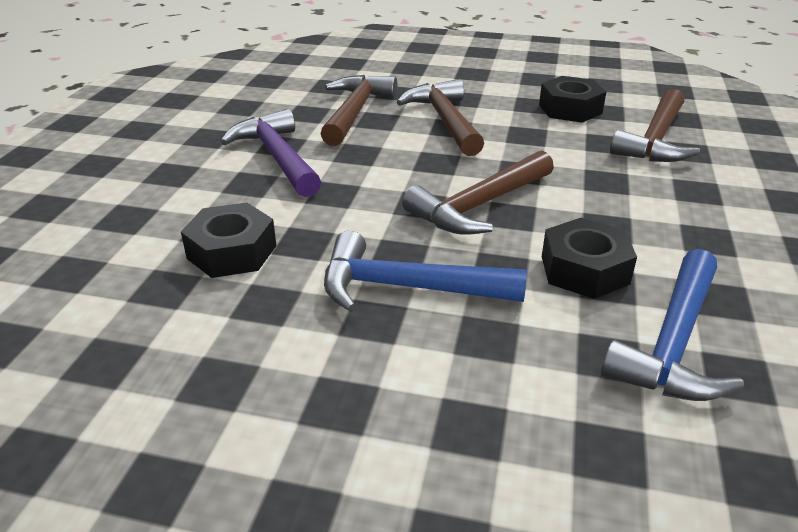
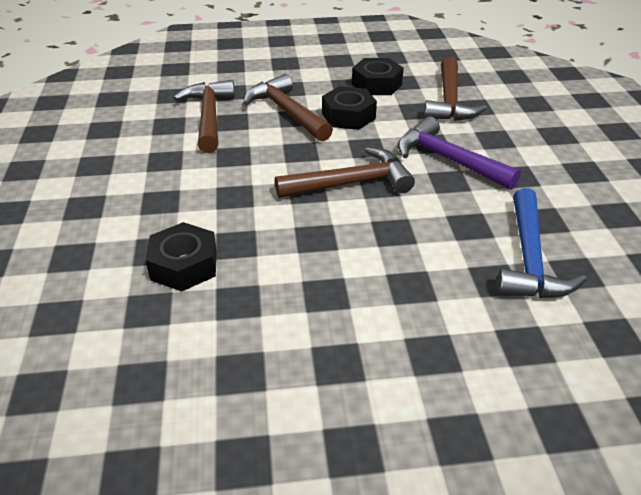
camera: 20 degrees left, 5 degrees up
(277, 157) = (168, 172): purple hammer -> purple hammer (447, 159)
(406, 287) = (335, 262): blue hammer -> none
(478, 206) = (352, 183): brown hammer -> brown hammer turned 135 degrees counterclockwise
(584, 270) = (450, 219): black nut -> black nut (348, 116)

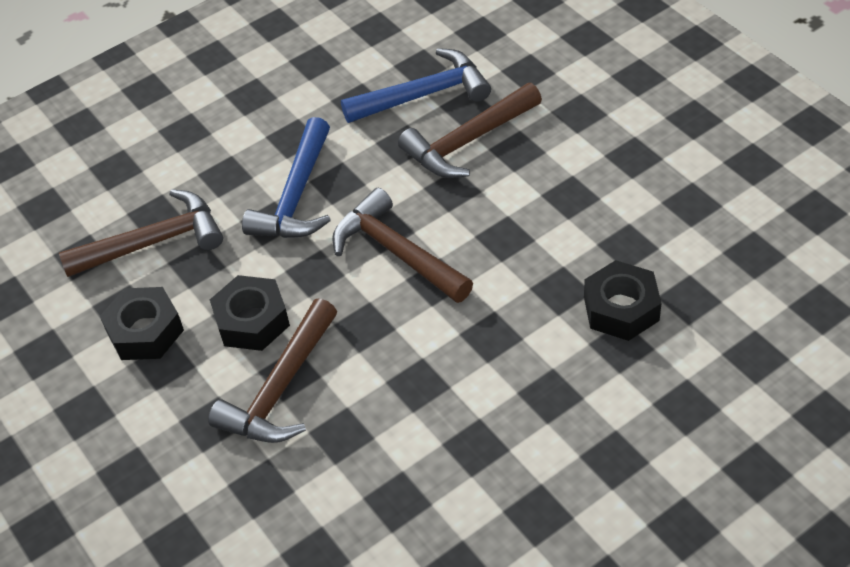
camera: 115 degrees left, 10 degrees up
(209, 116) = (346, 468): brown hammer -> brown hammer (467, 142)
(447, 159) = (296, 197): purple hammer -> blue hammer

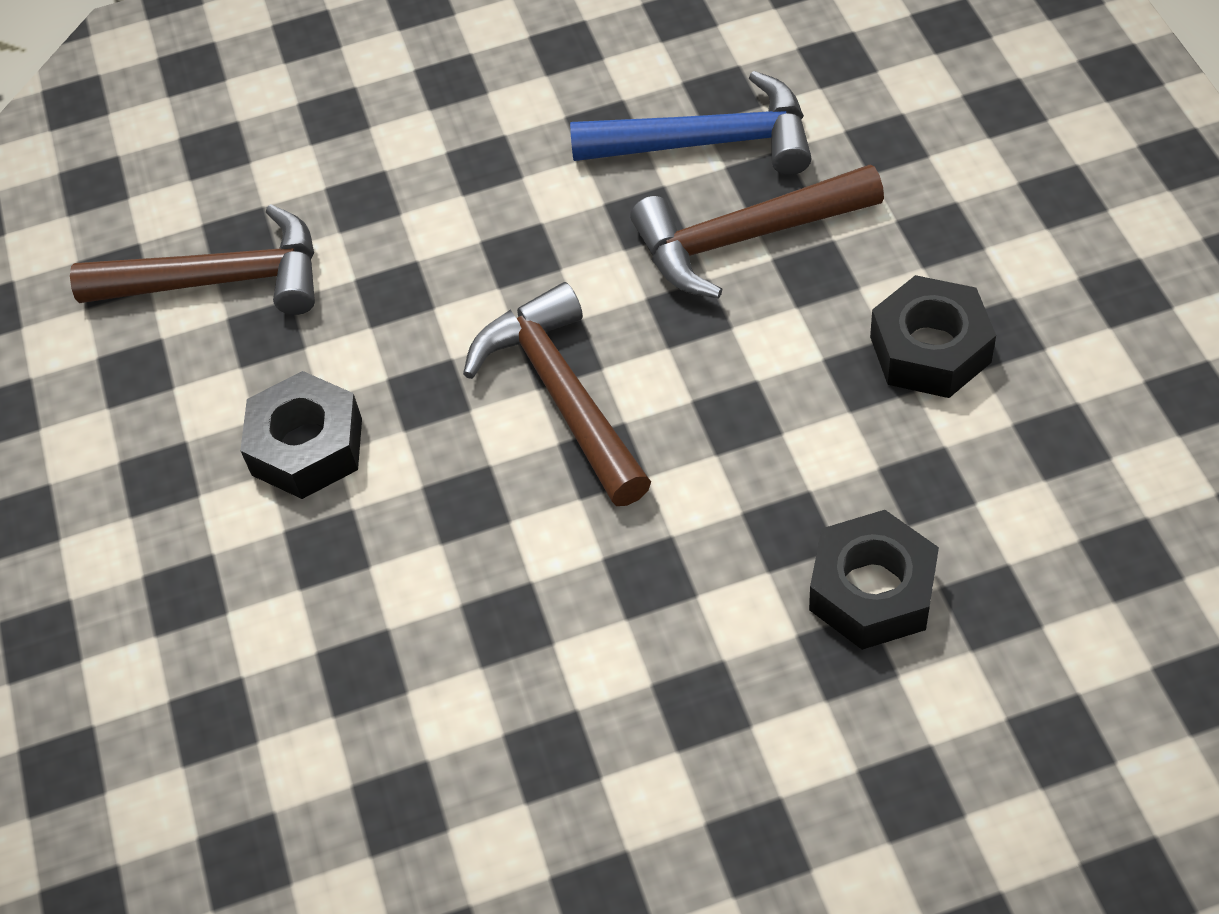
camera: 20 degrees right, 5 degrees up
(145, 331) = (152, 419): black nut -> black nut (930, 349)
(280, 389) = (303, 569): brown hammer -> none
(296, 197) = (450, 262): blue hammer -> none

